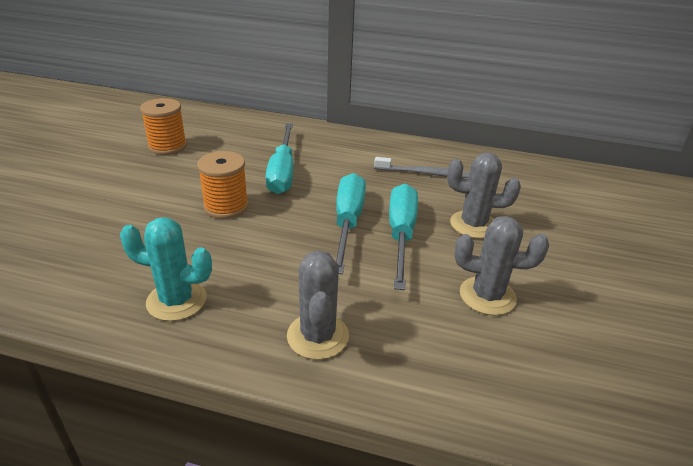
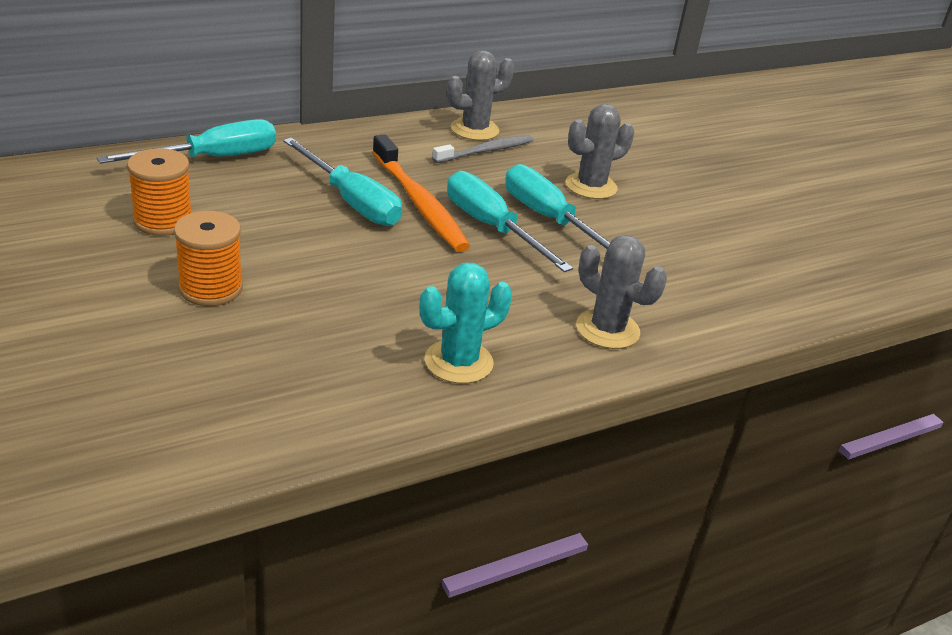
camera: 45 degrees left, 0 degrees up
(226, 206) = (355, 260): orange spool -> orange spool (210, 288)
(246, 124) = (212, 158): none -> turquoise screwdriver
(323, 188) = (419, 203): none -> orange toothbrush
(487, 296) = (674, 242): grey cactus -> grey cactus (474, 130)

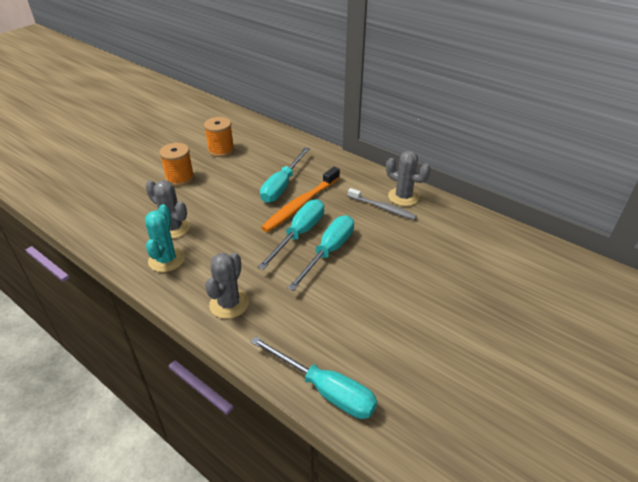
camera: 70 degrees right, 5 degrees up
(212, 158) = (283, 141): turquoise screwdriver -> turquoise screwdriver (325, 390)
(458, 362) = (166, 260): turquoise cactus -> turquoise cactus turned 60 degrees clockwise
(591, 186) = (386, 257): grey cactus -> grey cactus (173, 228)

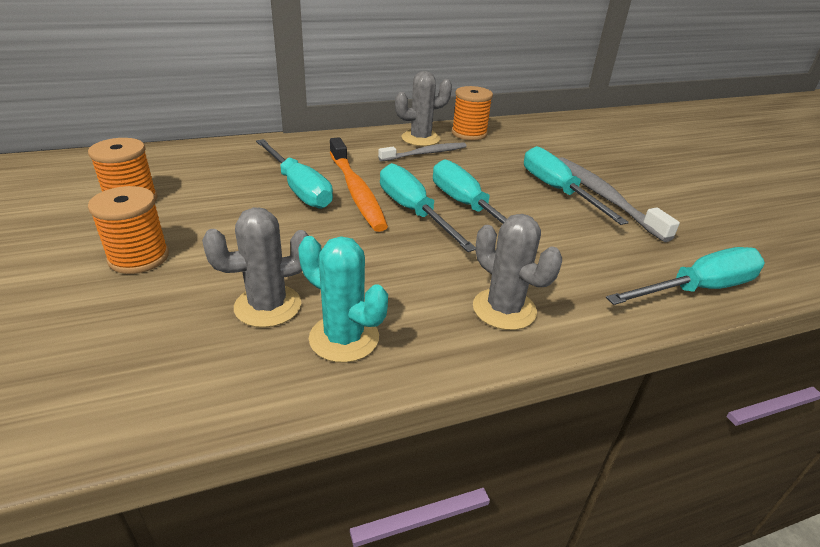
camera: 60 degrees left, 5 degrees down
(399, 284) = (557, 190): none -> turquoise screwdriver
(417, 311) = (604, 197): none -> grey toothbrush
(442, 213) = (469, 133): none -> orange spool

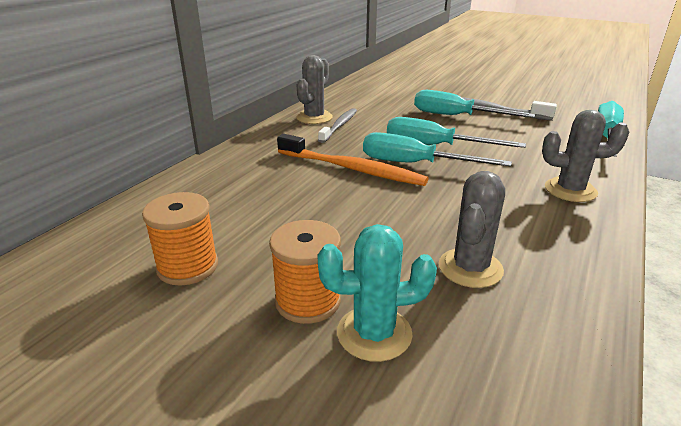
camera: 40 degrees left, 5 degrees down
(298, 188) = (309, 186): turquoise screwdriver -> none
(344, 338) = (547, 255): turquoise cactus -> turquoise cactus (374, 333)
(469, 133) = (337, 103): orange spool -> none

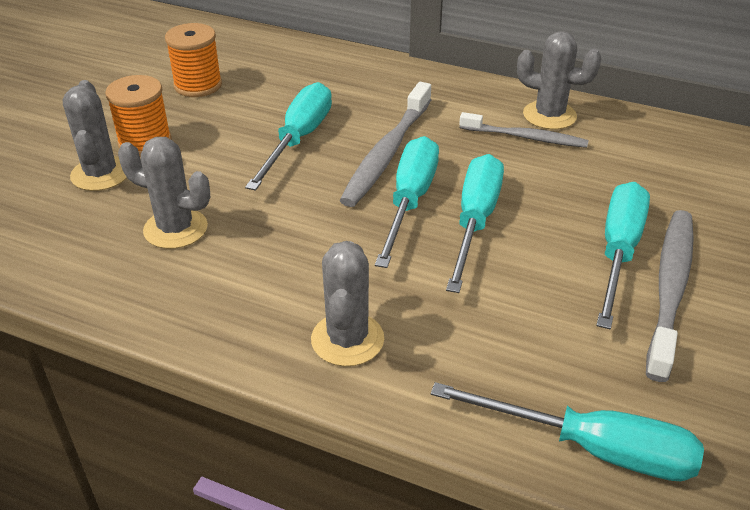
camera: 85 degrees right, 10 degrees up
(324, 204) = (299, 139): none -> turquoise screwdriver
(351, 169) = (387, 153): orange toothbrush -> grey toothbrush
(374, 333) = (100, 174): turquoise cactus -> grey cactus

